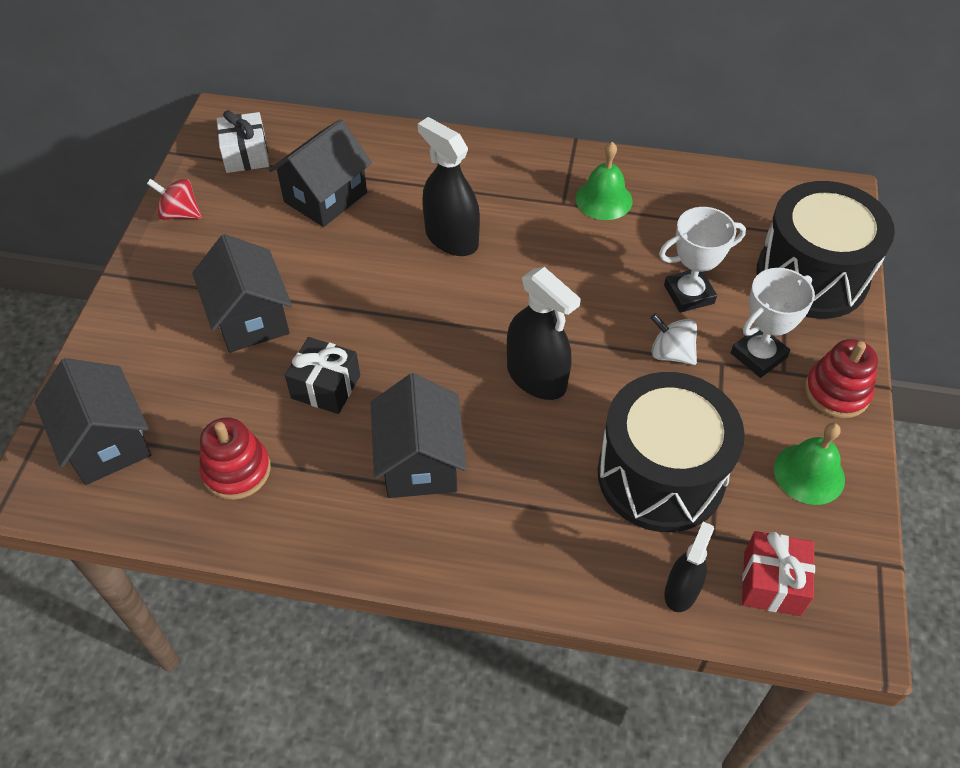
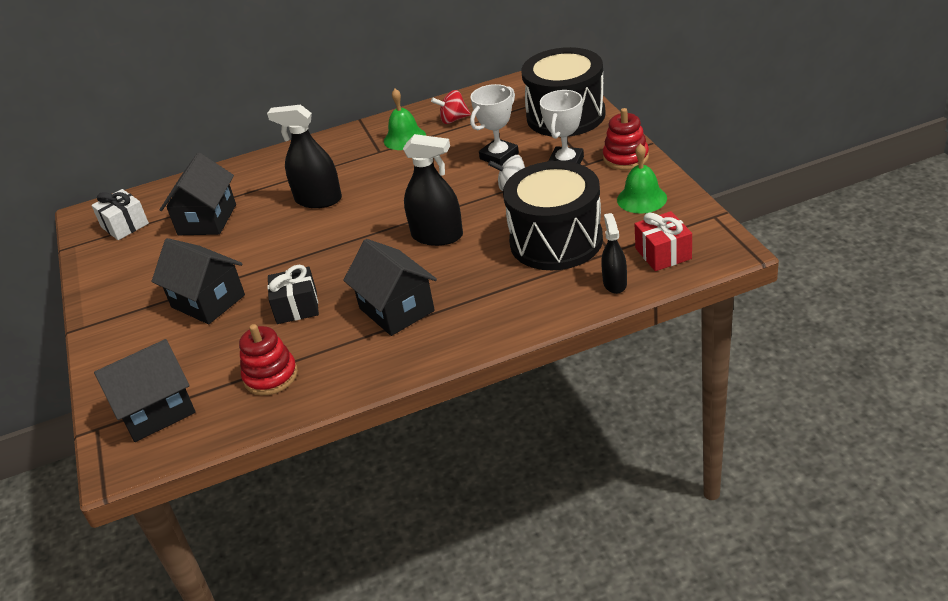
camera: 25 degrees left, 15 degrees down
(106, 442) = (157, 411): black house -> black house turned 60 degrees counterclockwise
(180, 214) = (101, 276): red spinning top -> red spinning top (453, 120)

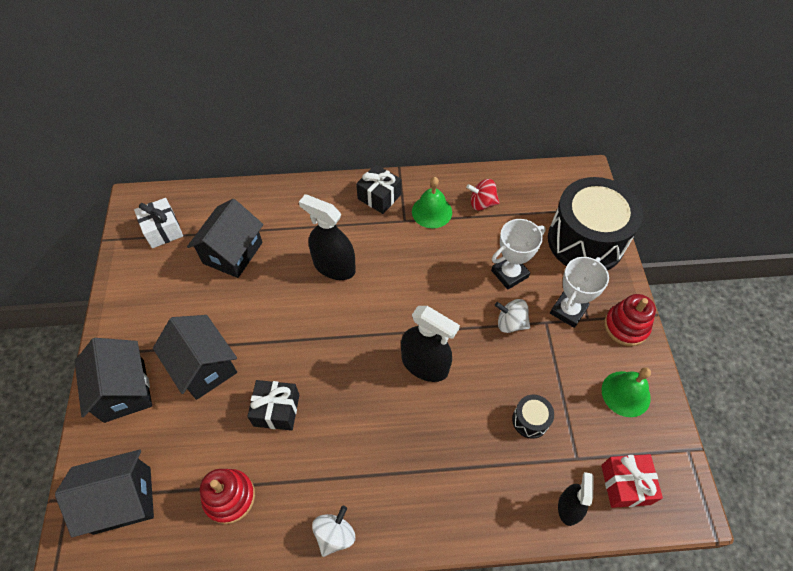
camera: 10 degrees right, 20 degrees up
(347, 143) = (379, 197): none -> black gift
(390, 367) = (335, 535): none -> white spinning top
(396, 309) = (362, 454): black house -> black house (124, 390)
(556, 241) = (530, 420): black drum -> black drum, size x0.41

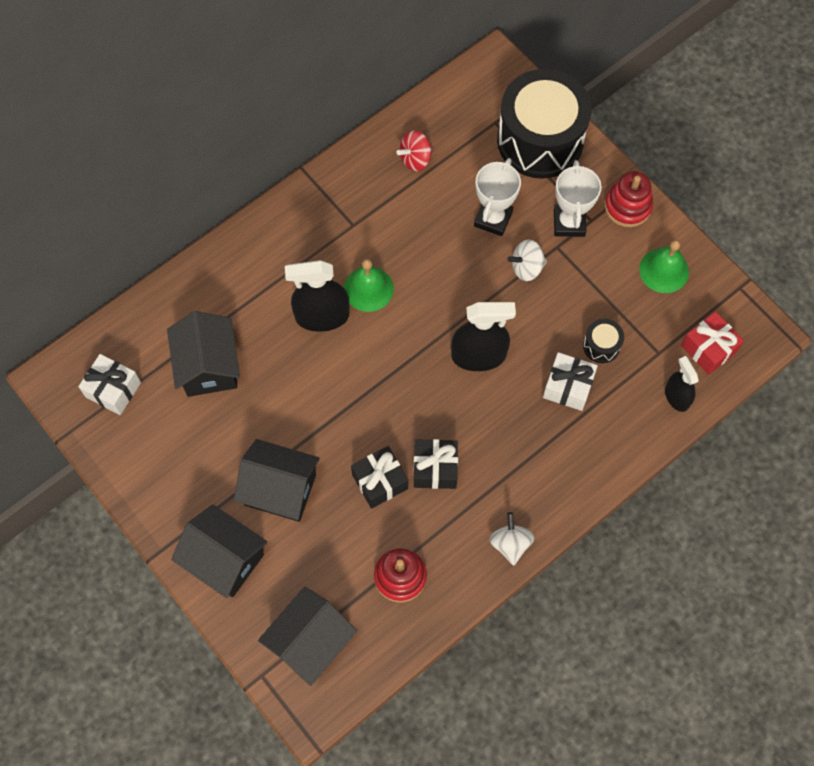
camera: 35 degrees left, 10 degrees up
(379, 197) = (308, 214): black gift -> black gift (435, 469)
(432, 211) = (373, 198): green bell -> green bell (368, 289)
(478, 435) = (568, 387): none -> white gift

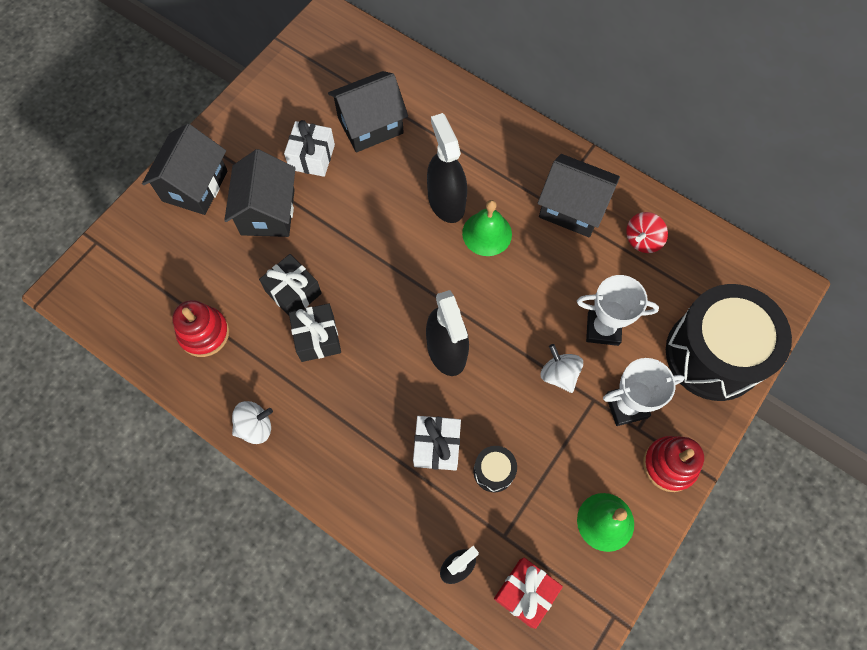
camera: 75 degrees right, 0 degrees up
(113, 390) = (330, 62): white gift -> white gift (312, 157)
(310, 642) = (130, 273): black house -> black house (572, 208)
(415, 159) = (642, 240): red spinning top -> red spinning top turned 90 degrees counterclockwise

